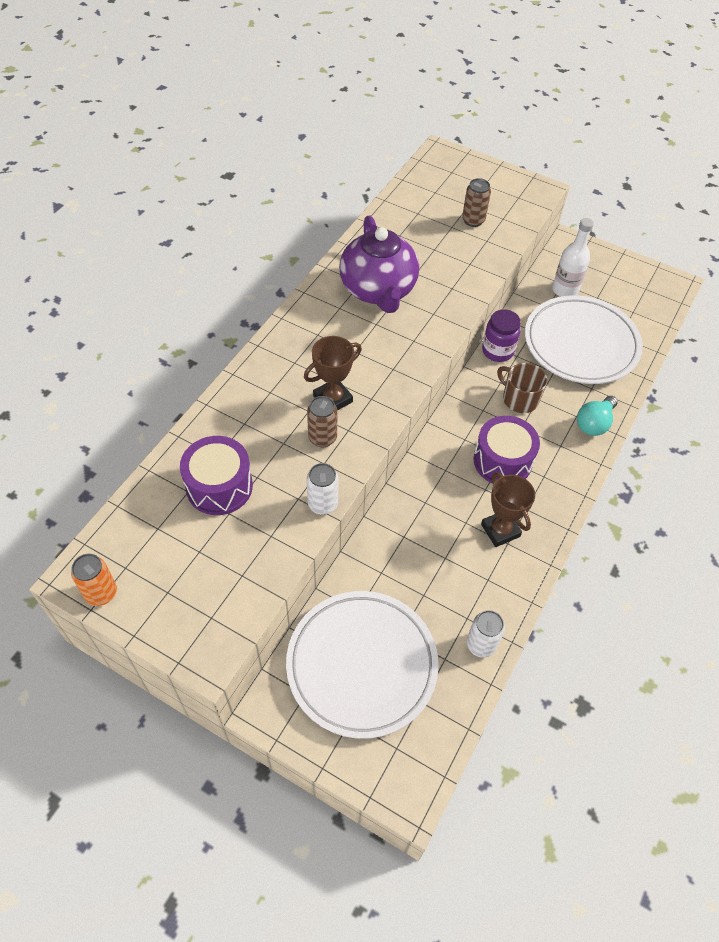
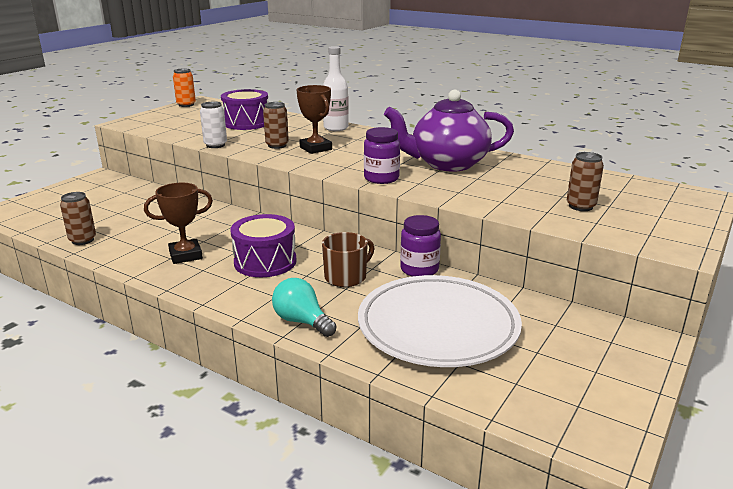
camera: 95 degrees right, 30 degrees down
(362, 665) = (105, 200): white plate -> none
(425, 340) = (381, 178): none -> purple jar
(481, 644) = (83, 240): white can -> brown can
(565, 290) = (542, 325): white bottle -> white bottle (336, 128)

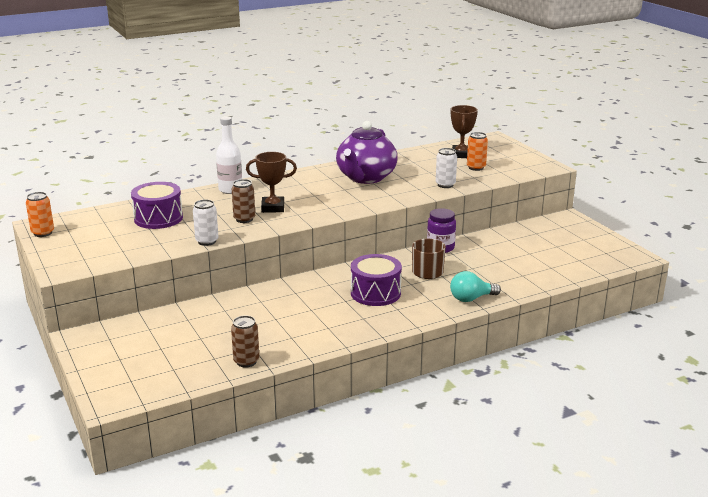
camera: 60 degrees left, 0 degrees up
(185, 255) = (330, 320): brown trophy -> brown trophy (461, 154)
(381, 178) = (367, 203): purple jar -> none
(438, 327) = (512, 262): white plate -> none
(493, 202) = (445, 185): none -> white can
(580, 206) = (476, 167): brown can -> orange can

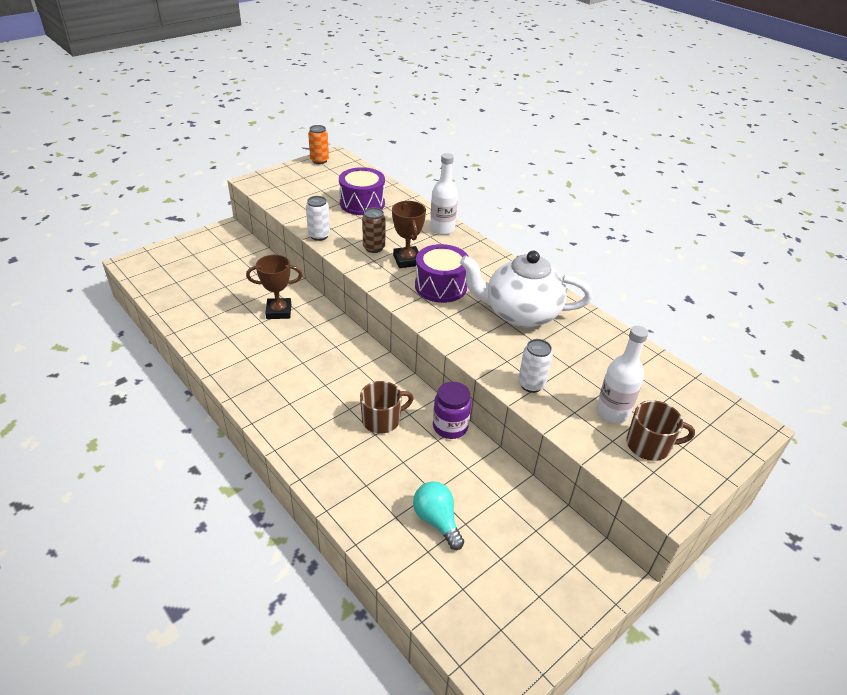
camera: 75 degrees right, 15 degrees up
(246, 361) = (185, 317): brown can -> none
(366, 177) = (520, 313): purple teapot -> white teapot
(375, 293) = (322, 382): purple drum -> purple drum (441, 286)
(461, 154) = (654, 393): brown trophy -> brown trophy (279, 311)
(471, 298) = (321, 466): turquoise light bulb -> turquoise light bulb (437, 520)
(476, 167) = (612, 412): orange can -> white bottle
(505, 163) = (649, 445): none -> brown mug

